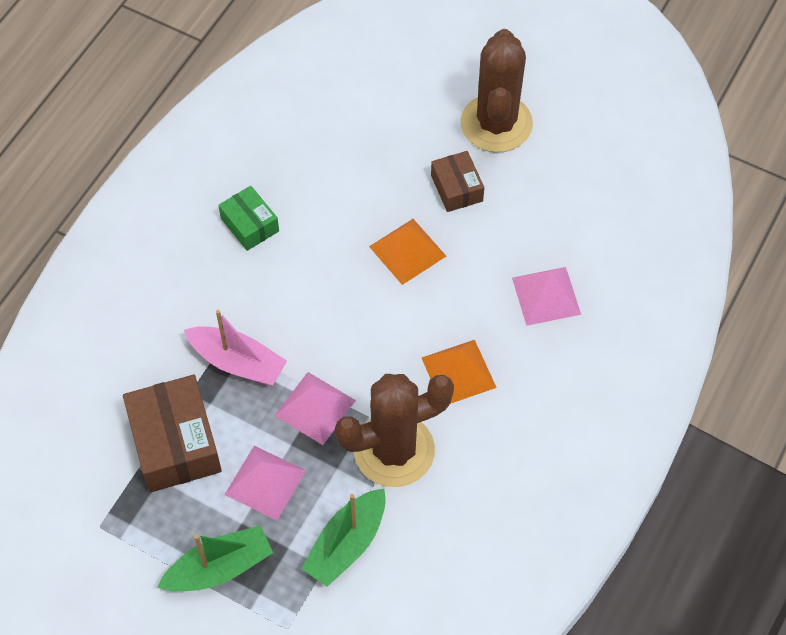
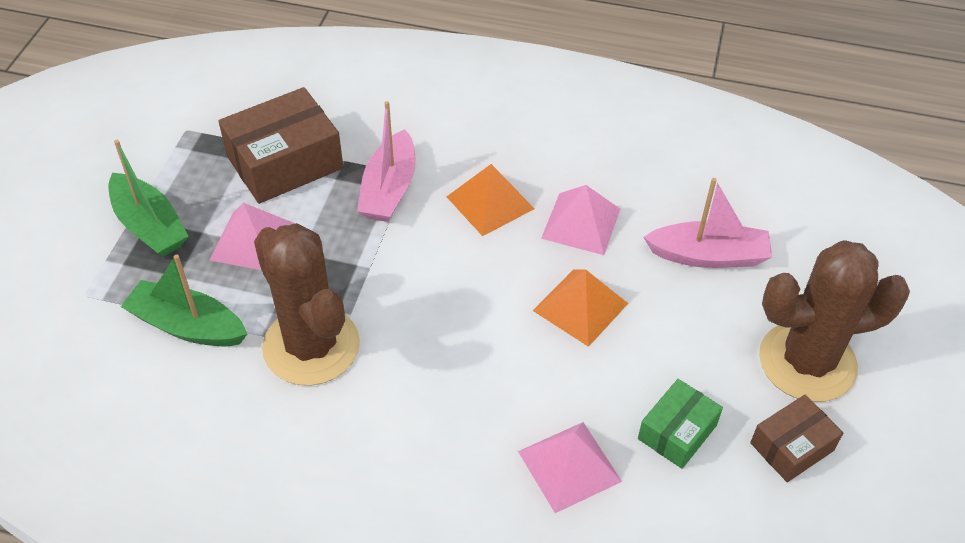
camera: 75 degrees right, 10 degrees down
(249, 225) = (560, 163): green box -> green box (677, 432)
(315, 407) = (350, 264): pink pyramid -> pink pyramid (581, 223)
(382, 151) = (708, 256): none -> pink boat
(456, 188) = (690, 338): brown box -> brown box (791, 446)
(458, 372) = (429, 390): orange pyramid -> orange pyramid (490, 202)

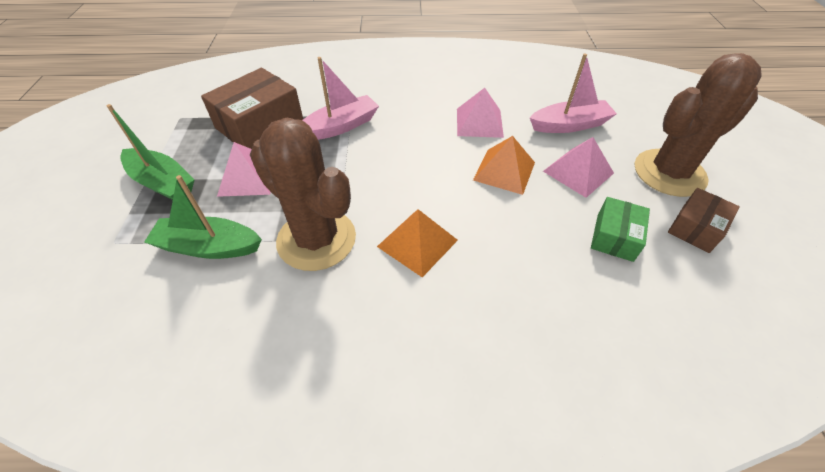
camera: 15 degrees left, 0 degrees up
(389, 189) = (340, 126): pink boat -> pink boat turned 120 degrees counterclockwise
(490, 202) = (413, 122): orange pyramid -> orange pyramid (417, 243)
(569, 466) = (552, 280): pink pyramid -> pink pyramid (578, 172)

